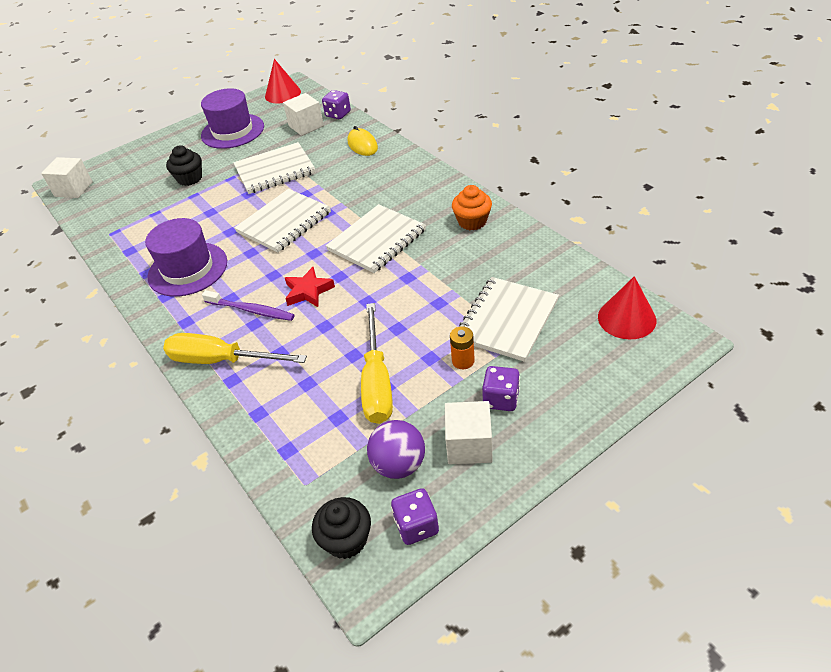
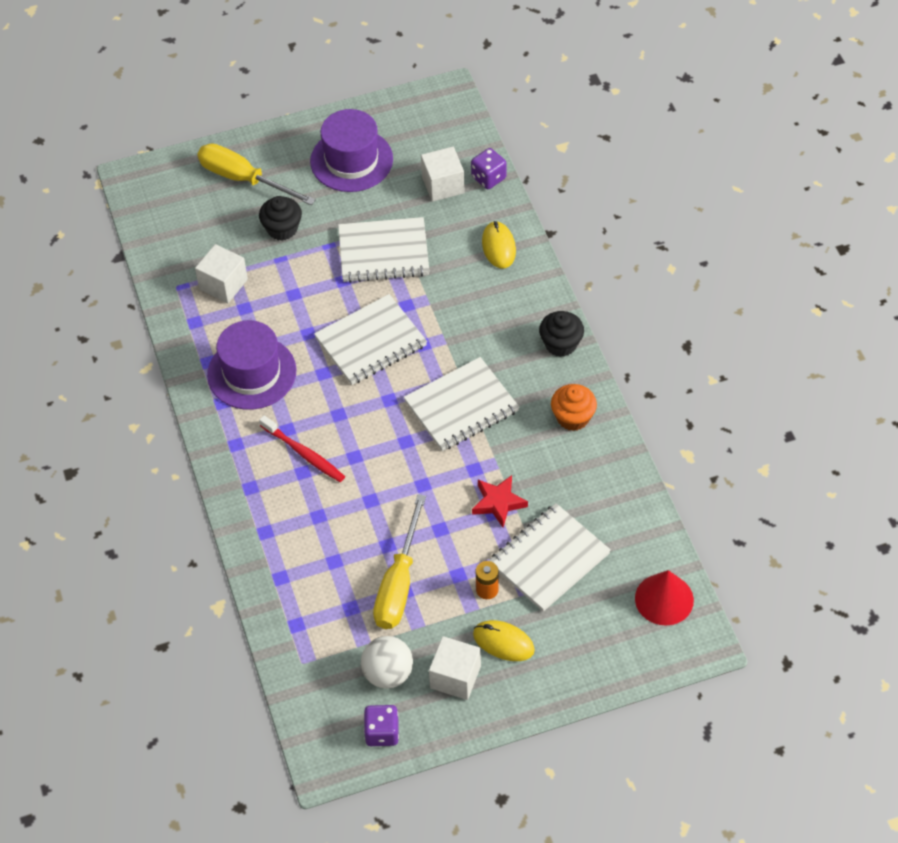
camera: 15 degrees right, 10 degrees up
(73, 189) = (145, 196): white cube -> white cube (223, 284)
(221, 360) = (260, 505): yellow screwdriver -> yellow screwdriver (243, 179)
(251, 310) = (304, 453): purple toothbrush -> red toothbrush
(283, 94) = (432, 109): red cone -> none
(308, 291) = (368, 450): red star -> red star (498, 503)
(346, 540) = (321, 724): black cupcake -> black cupcake (561, 344)
(399, 465) = (388, 674): purple ball -> white ball
(501, 399) = (503, 642): purple dice -> yellow mouse

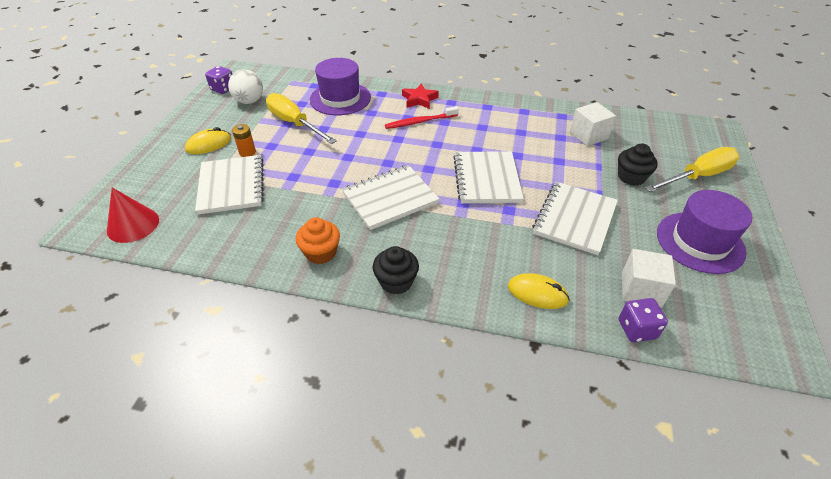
camera: 120 degrees right, 10 degrees down
(252, 373) = (501, 123): purple hat -> purple hat (340, 98)
(455, 677) = (215, 120): white cube -> none
(461, 406) = (390, 198): white notebook -> white notebook turned 60 degrees clockwise
(498, 503) = (297, 182): red star -> red star (419, 99)

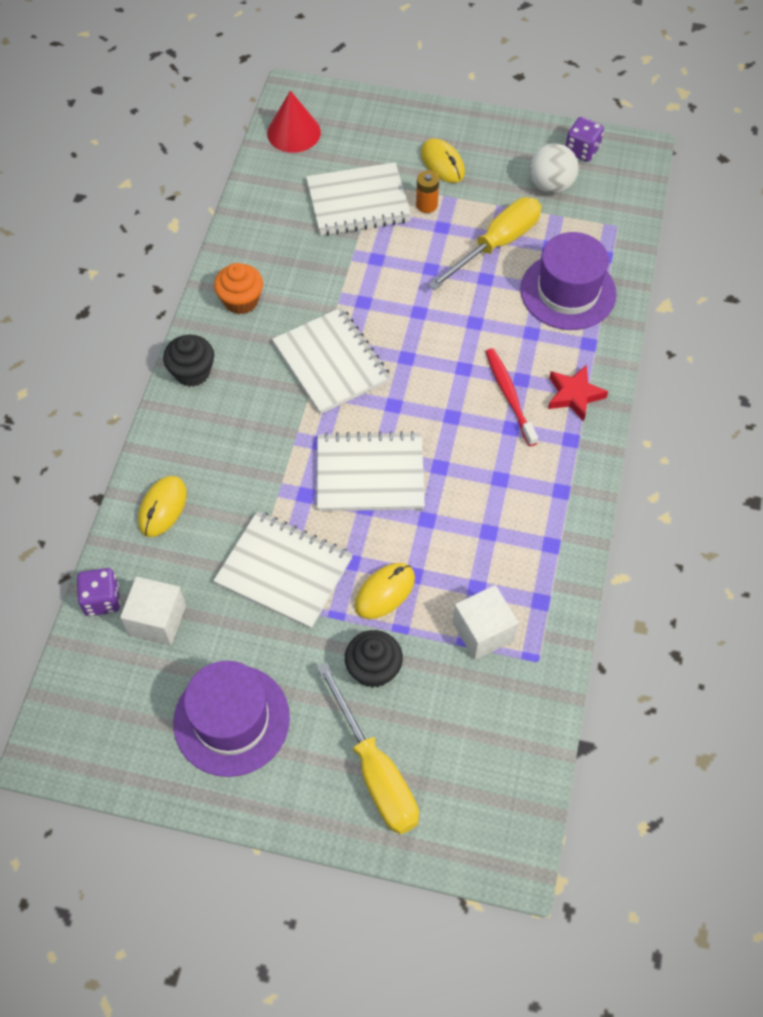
camera: 90 degrees right, 15 degrees up
(575, 172) = (385, 592): none -> yellow mouse

